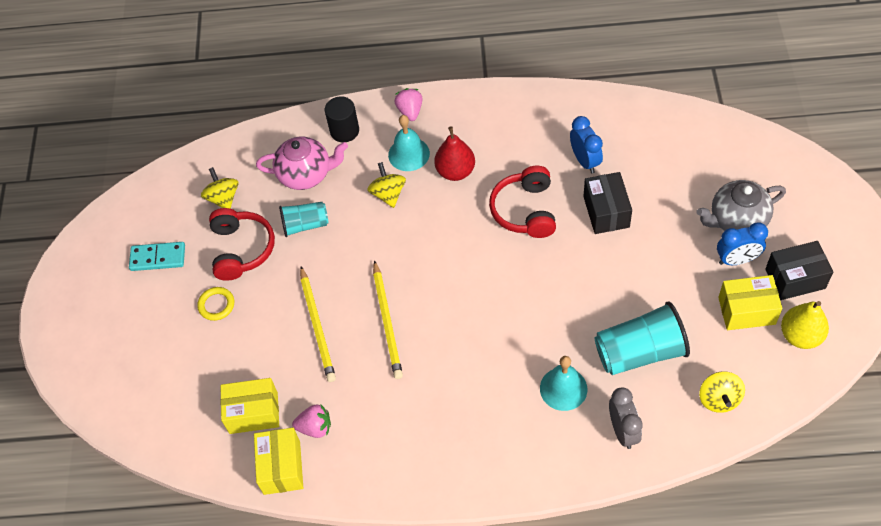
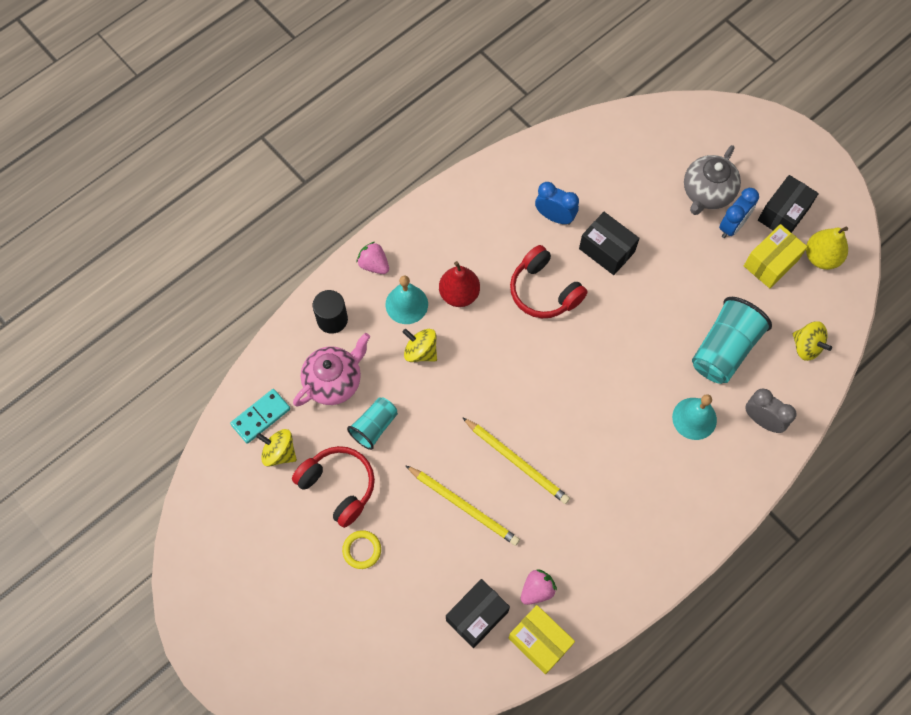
camera: 45 degrees left, 10 degrees up
(158, 258) = (270, 547): turquoise domino -> turquoise domino (261, 417)
(253, 413) = (477, 616): yellow box -> black box

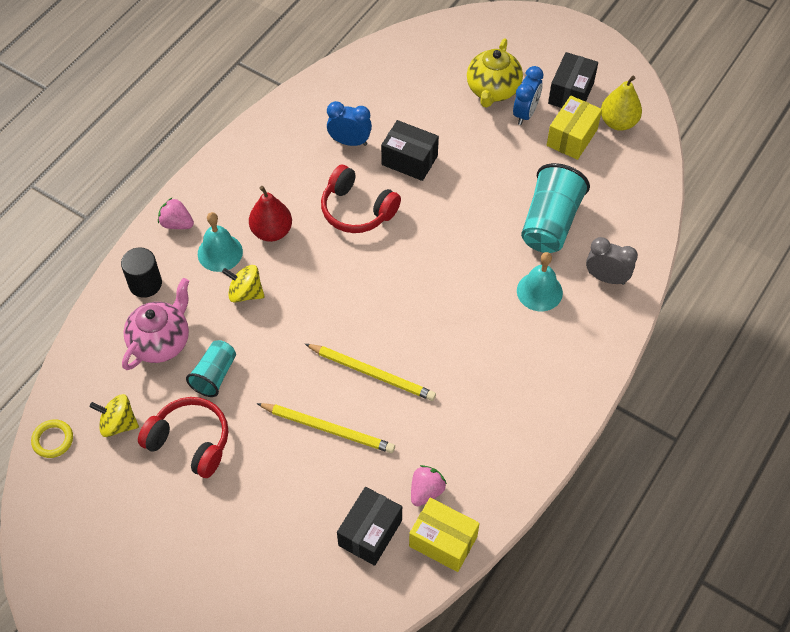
camera: 15 degrees left, 10 degrees down
(261, 417) = (90, 394): turquoise domino -> none
(362, 550) = (230, 498): yellow ring -> yellow ring (53, 440)
(707, 193) = (492, 90): grey teapot -> yellow teapot
(806, 346) = (628, 202): yellow spinning top -> none

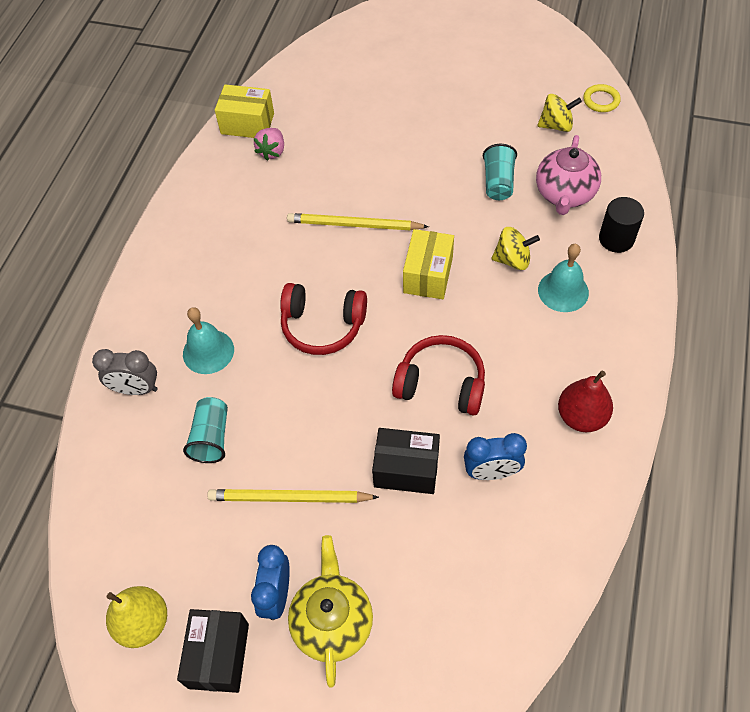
camera: 165 degrees right, 0 degrees up
(177, 223) = (628, 307): pink strawberry -> none
(190, 442) = (487, 130): red headphones -> red headphones (322, 326)
(272, 231) = (522, 330): red pear -> red pear (581, 417)
(328, 429) = (374, 171): yellow pencil -> yellow pencil (289, 498)
(370, 533) = (308, 113): black box -> none
(550, 223) = (211, 437): turquoise cup -> turquoise cup, size x0.60
(572, 137) = (205, 574): yellow box -> yellow box (428, 275)

